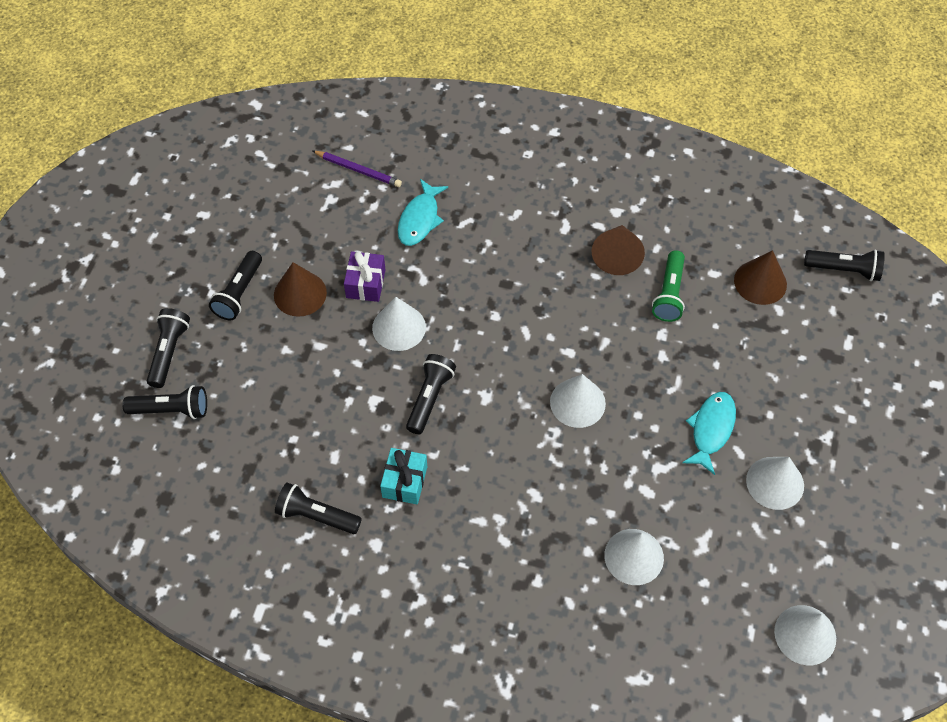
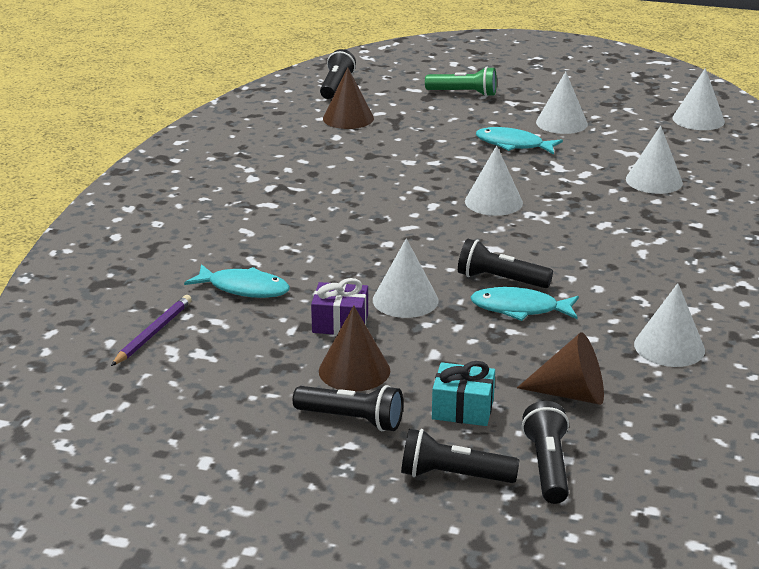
camera: 90 degrees left, 30 degrees down
(316, 516) = (669, 347): black flashlight -> white cone
(381, 409) = (520, 309): none -> turquoise fish
(404, 482) = (609, 293): turquoise gift -> turquoise gift (463, 409)
(617, 256) = (311, 179): brown cone -> brown cone (571, 394)
(669, 294) = (360, 156): green flashlight -> green flashlight (463, 93)

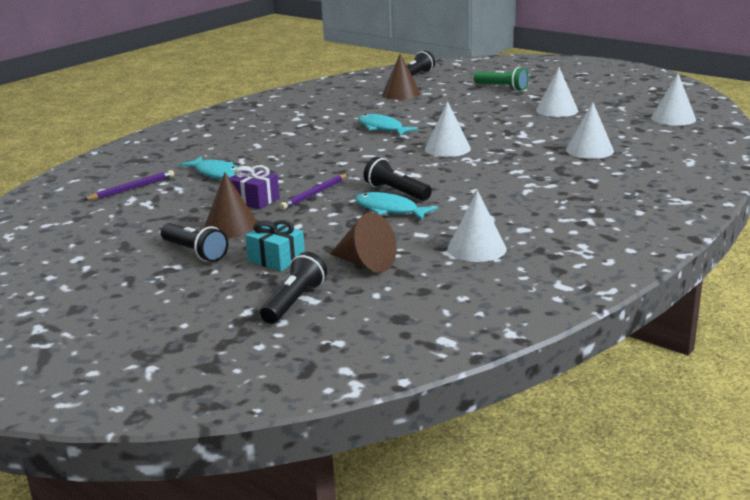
camera: 25 degrees right, 5 degrees down
(405, 300) = (314, 194): white cone -> purple pencil
(453, 476) = (222, 295): black flashlight -> none
(513, 145) = (503, 119): turquoise fish -> turquoise fish (382, 128)

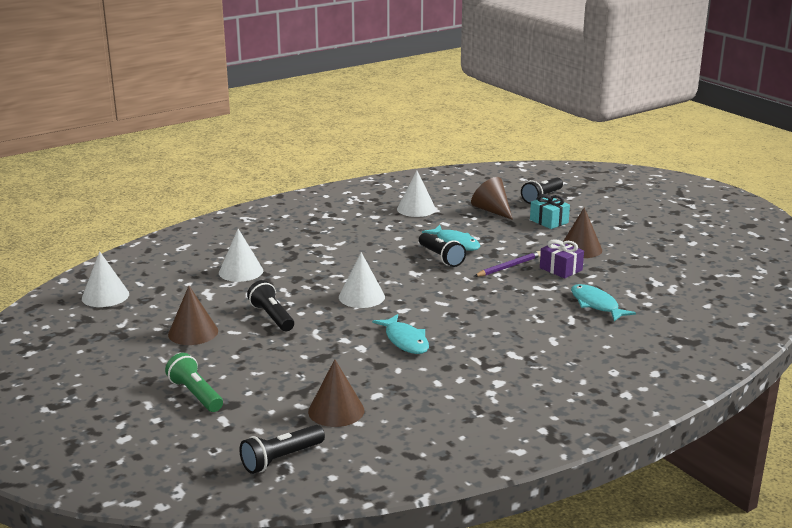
camera: 165 degrees left, 0 degrees up
(132, 188) = (676, 300): purple pencil -> none
(195, 252) = (605, 234): black flashlight -> black flashlight (272, 317)
(557, 110) = (193, 332): white cone -> brown cone

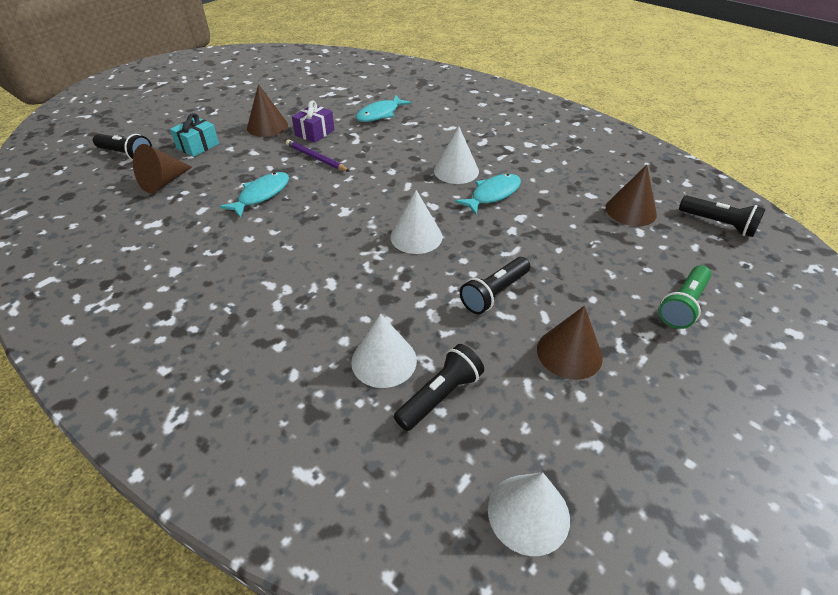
camera: 105 degrees left, 20 degrees up
(416, 209) = (151, 238): white cone -> white cone (456, 171)
(441, 257) = (302, 199): black flashlight -> black flashlight (440, 396)

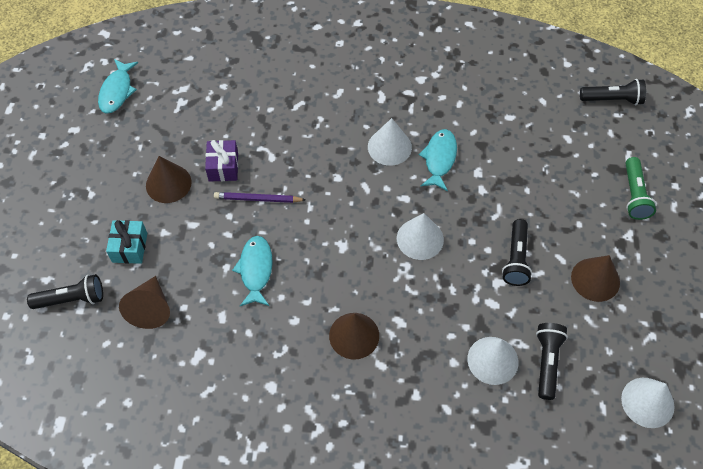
camera: 35 degrees left, 15 degrees up
(380, 114) = (260, 108): turquoise fish -> turquoise fish (117, 91)
(631, 210) = (548, 119): brown cone -> brown cone (354, 335)

